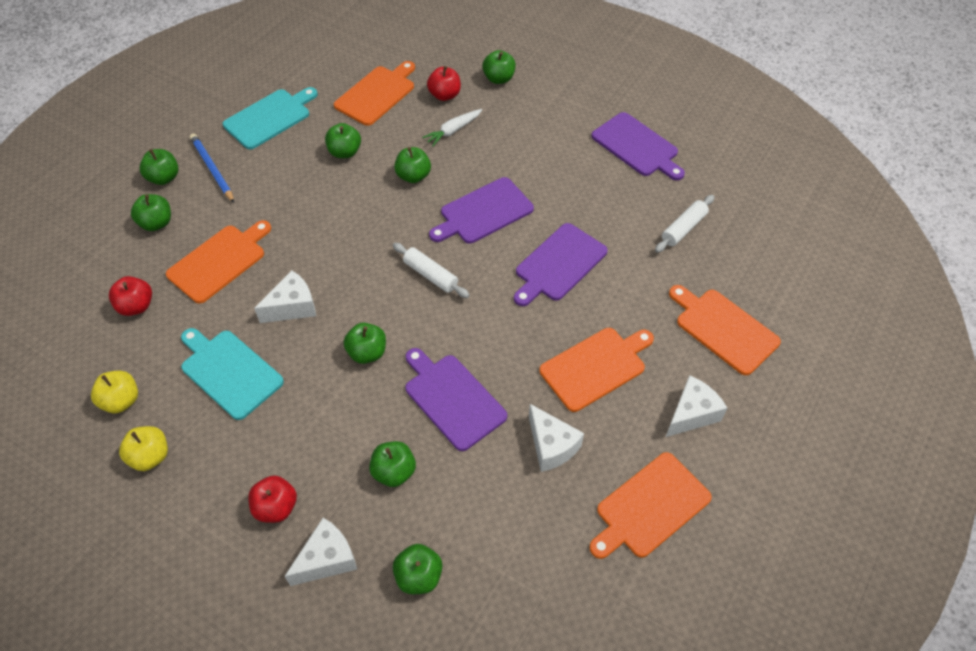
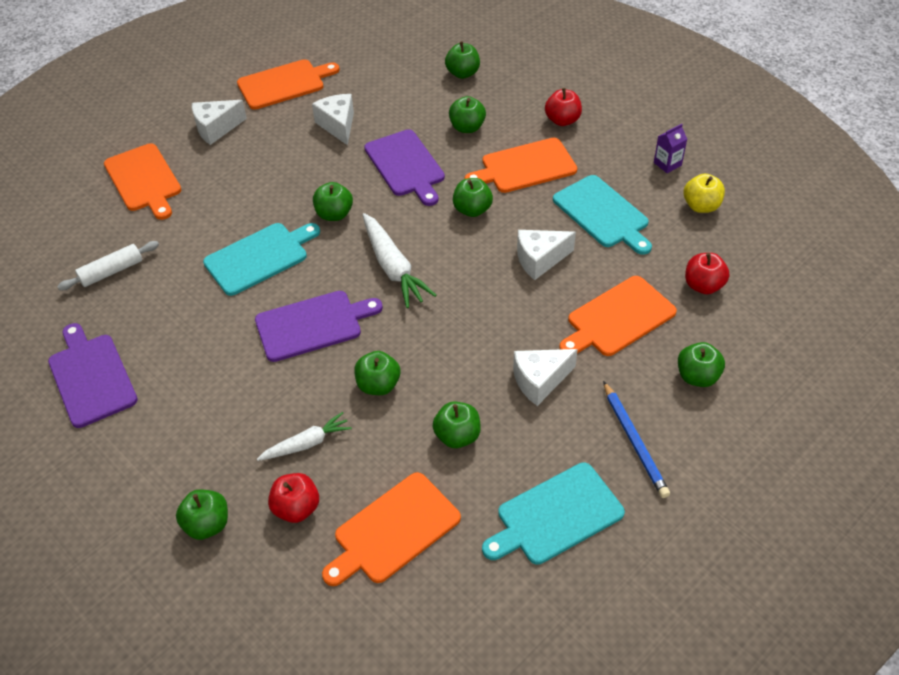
camera: 165 degrees left, 5 degrees down
(150, 456) = (667, 164): yellow apple -> purple carton
(164, 178) = (698, 440): green apple -> green apple (334, 214)
(327, 559) = (526, 89): white cheese -> white cheese (540, 381)
(430, 275) = (393, 267): white rolling pin -> white carrot
(559, 264) = (259, 257): purple cutting board -> turquoise cutting board
(595, 367) = (273, 169): orange cutting board -> orange cutting board (525, 167)

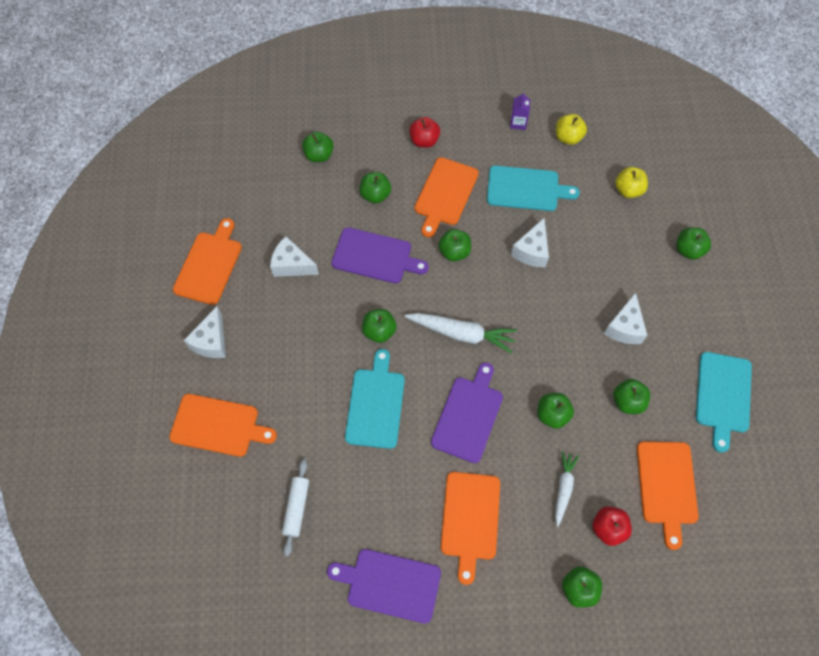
camera: 50 degrees left, 15 degrees up
(618, 318) = (614, 251): orange cutting board -> orange cutting board (470, 519)
(634, 441) = (706, 317): blue pencil -> none
(703, 285) = (628, 190): red apple -> yellow apple

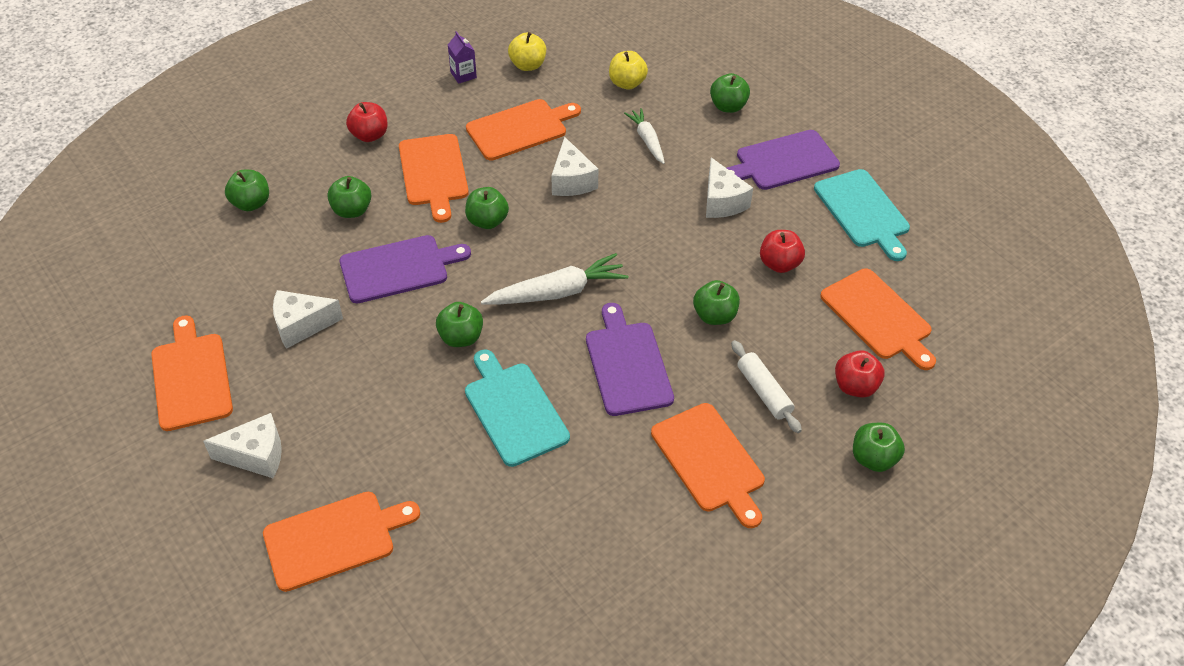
camera: 35 degrees left, 15 degrees down
(211, 341) = (256, 455): white cheese -> white cheese turned 75 degrees counterclockwise
(297, 508) = (503, 568): white rolling pin -> white rolling pin (764, 392)
(390, 585) = (674, 578): purple cutting board -> purple cutting board (783, 161)
(526, 189) = (520, 129): turquoise cutting board -> orange cutting board
(563, 488) = (781, 375): white carrot -> white carrot (647, 140)
(628, 402) = (779, 264): green apple -> red apple

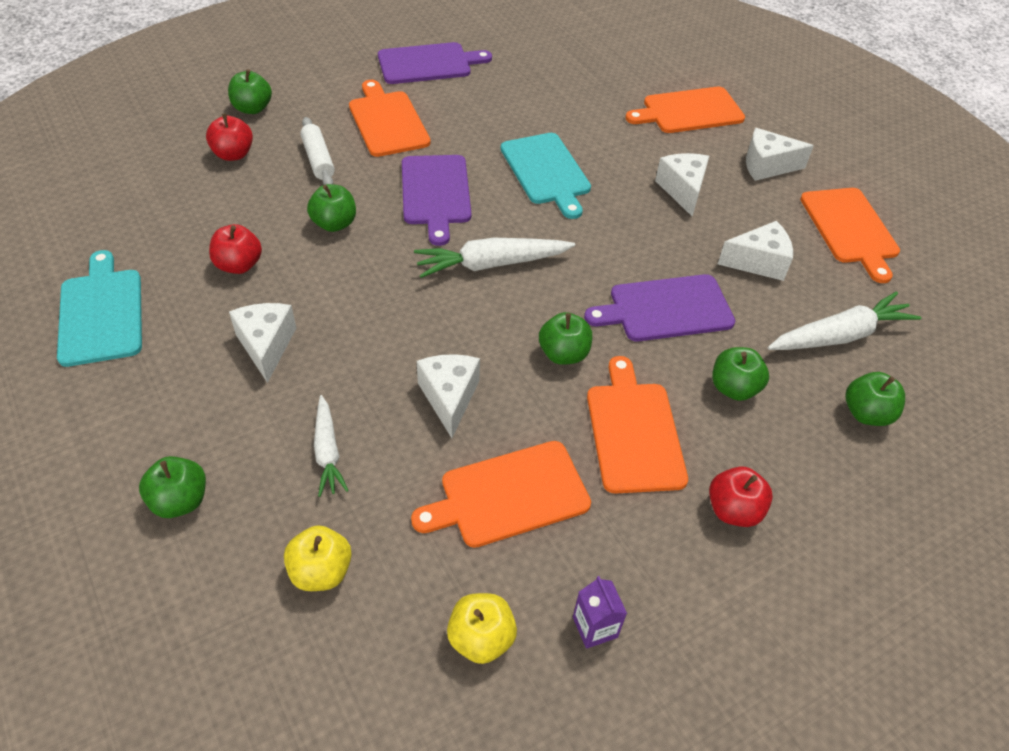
camera: 175 degrees left, 0 degrees up
(248, 262) = (840, 335): none -> white carrot
(363, 405) = (682, 190): none -> white cheese
(461, 337) = (594, 233): green apple -> none
(783, 161) = (155, 393): purple cutting board -> purple cutting board (428, 63)
(878, 317) = (170, 204): orange cutting board -> none

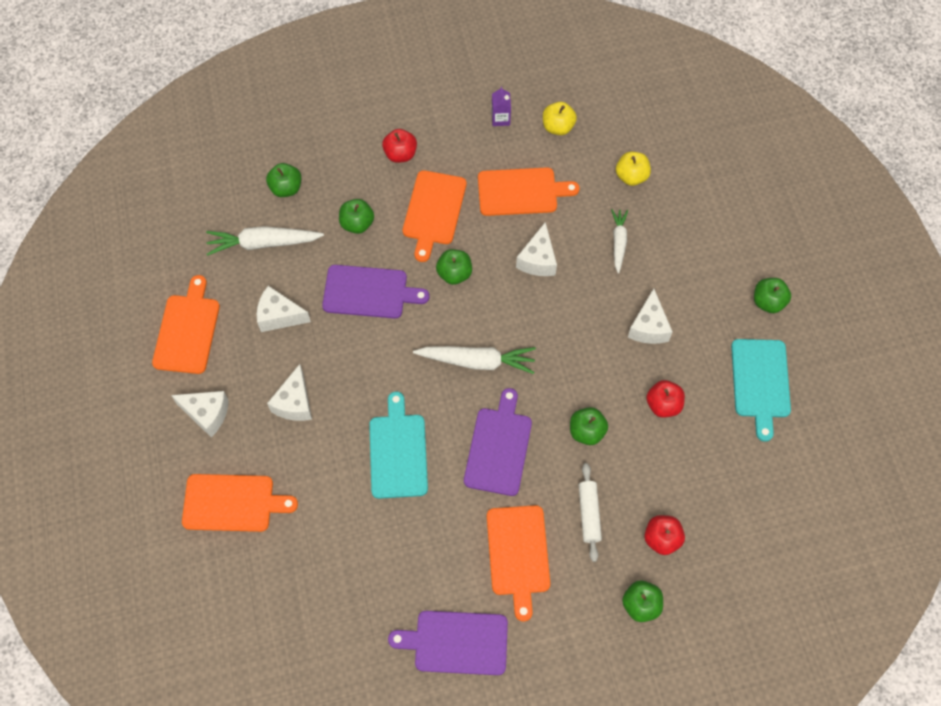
camera: 160 degrees left, 15 degrees up
(180, 501) = (704, 232): green apple -> green apple (768, 302)

